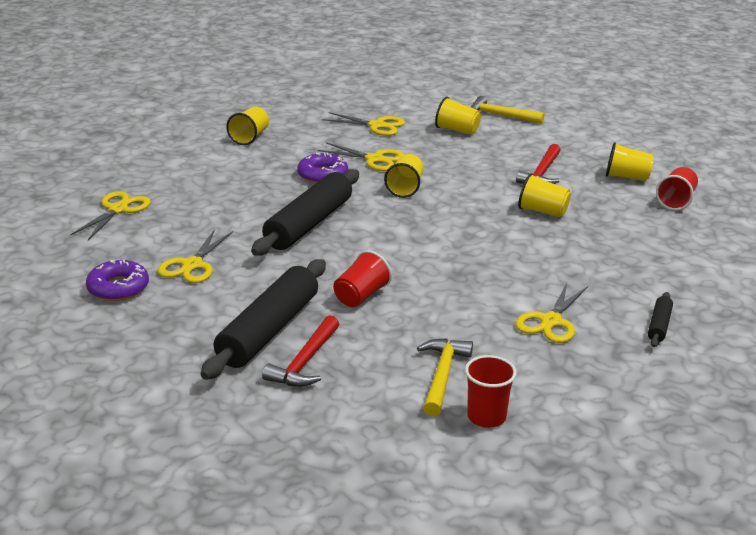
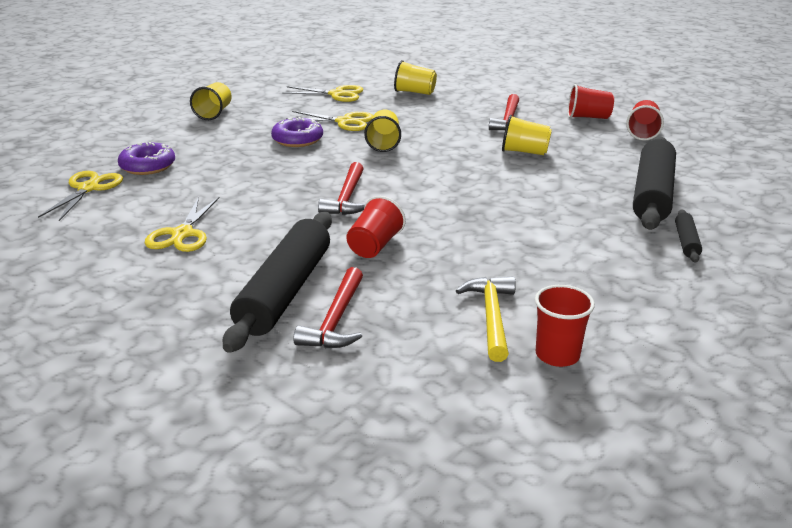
camera: 10 degrees left, 0 degrees up
(118, 288) = (102, 265): purple donut -> purple donut (148, 166)
(308, 224) = (297, 183): black rolling pin -> black rolling pin (652, 194)
(351, 244) = (347, 198): none -> red hammer
(501, 116) = (450, 78): yellow hammer -> none
(551, 321) = (579, 250): yellow scissors -> none
(626, 177) = (588, 117): yellow cup -> red cup

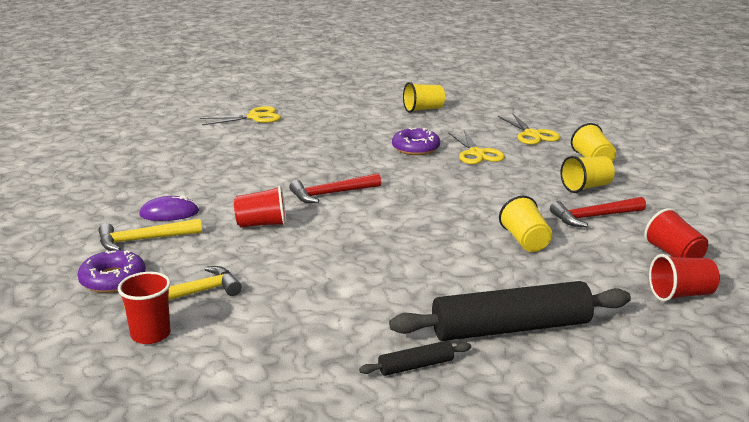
camera: 60 degrees right, 5 degrees down
(148, 166) = (306, 120): purple donut -> purple donut (113, 279)
(182, 234) = (219, 161): yellow scissors -> none
(284, 291) = (169, 213): black rolling pin -> purple mouse
(336, 320) = (144, 240): red hammer -> yellow hammer
(383, 143) = (454, 179): yellow cup -> yellow cup (586, 187)

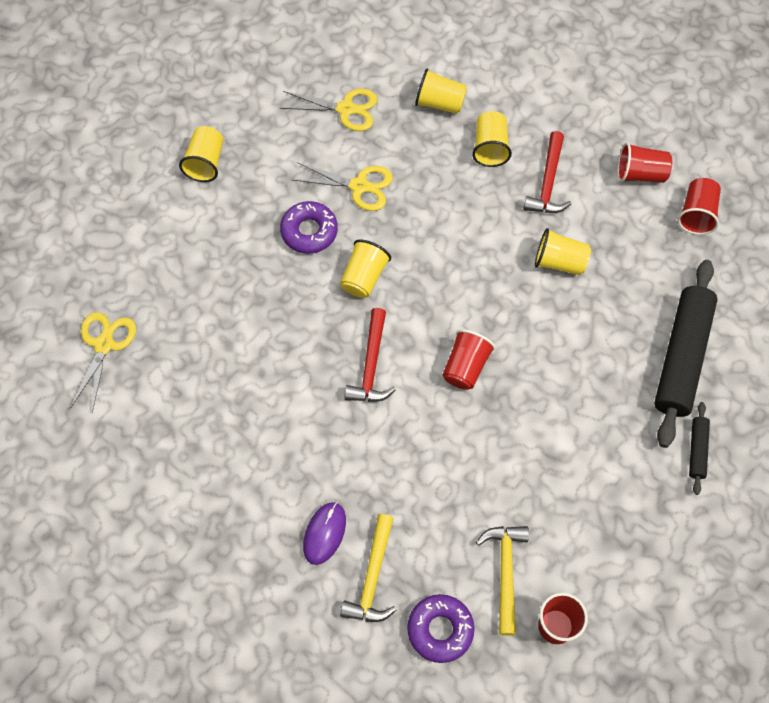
camera: 60 degrees left, 40 degrees up
(262, 224) = (402, 457): red cup -> red cup (465, 367)
(403, 173) = (364, 277): none -> yellow cup

